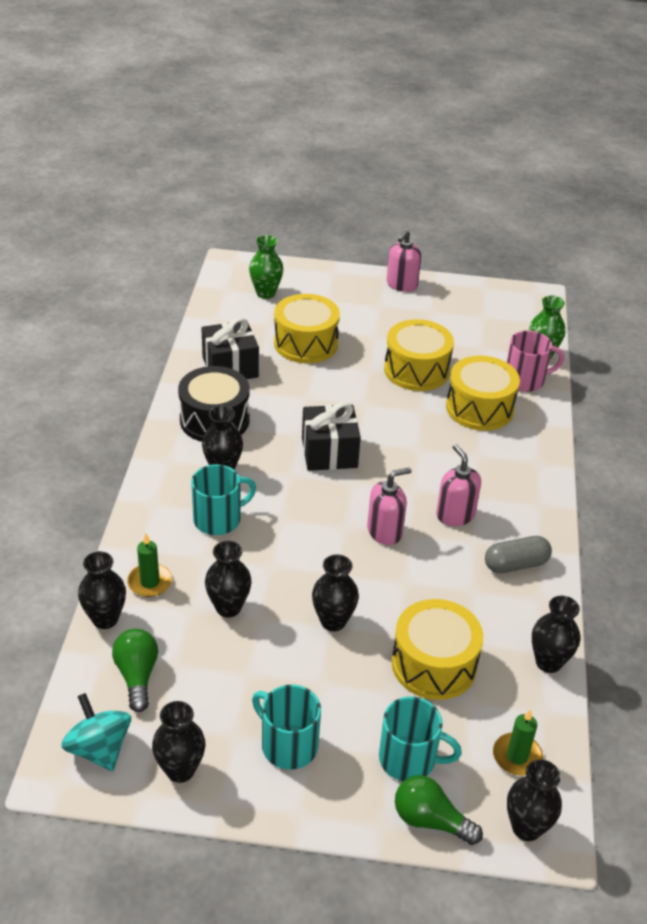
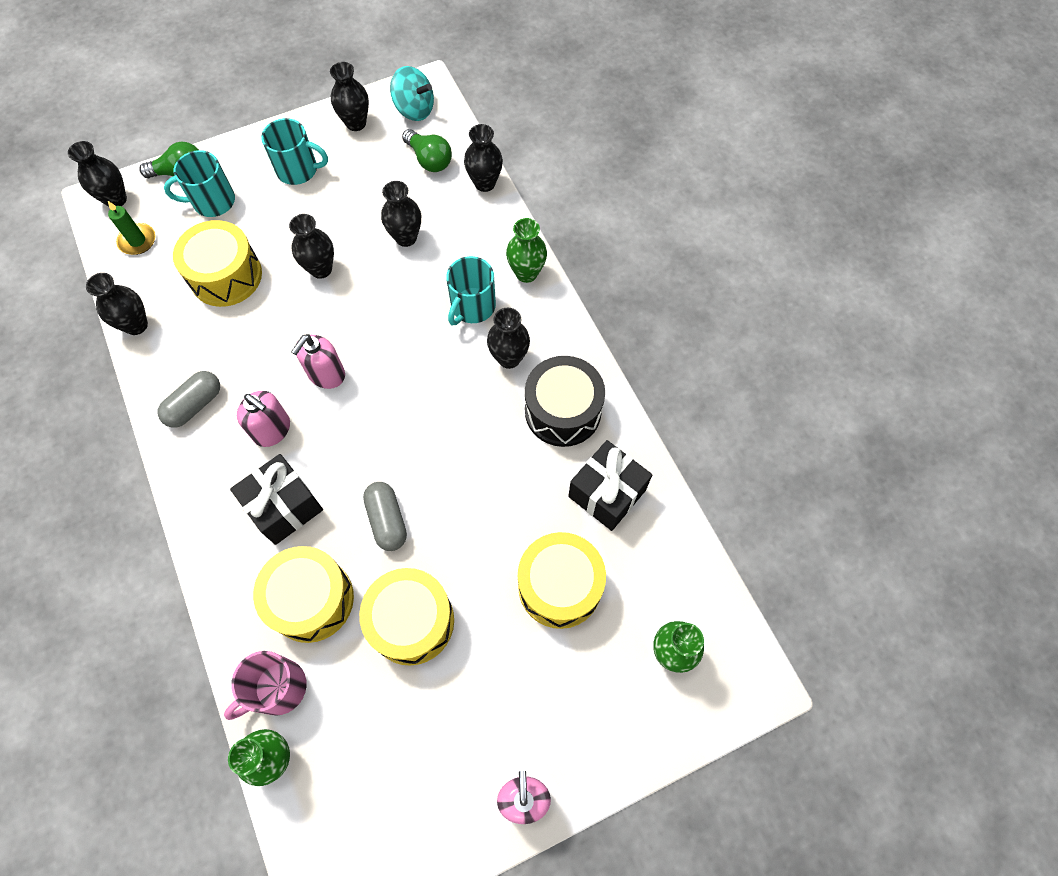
camera: 150 degrees right, 25 degrees up
(147, 520) = (526, 273): none -> green vase
(150, 582) = (478, 225): green candle -> none
(329, 453) = (429, 436): black gift -> black gift (284, 506)
(397, 422) = (387, 520): none -> grey capsule

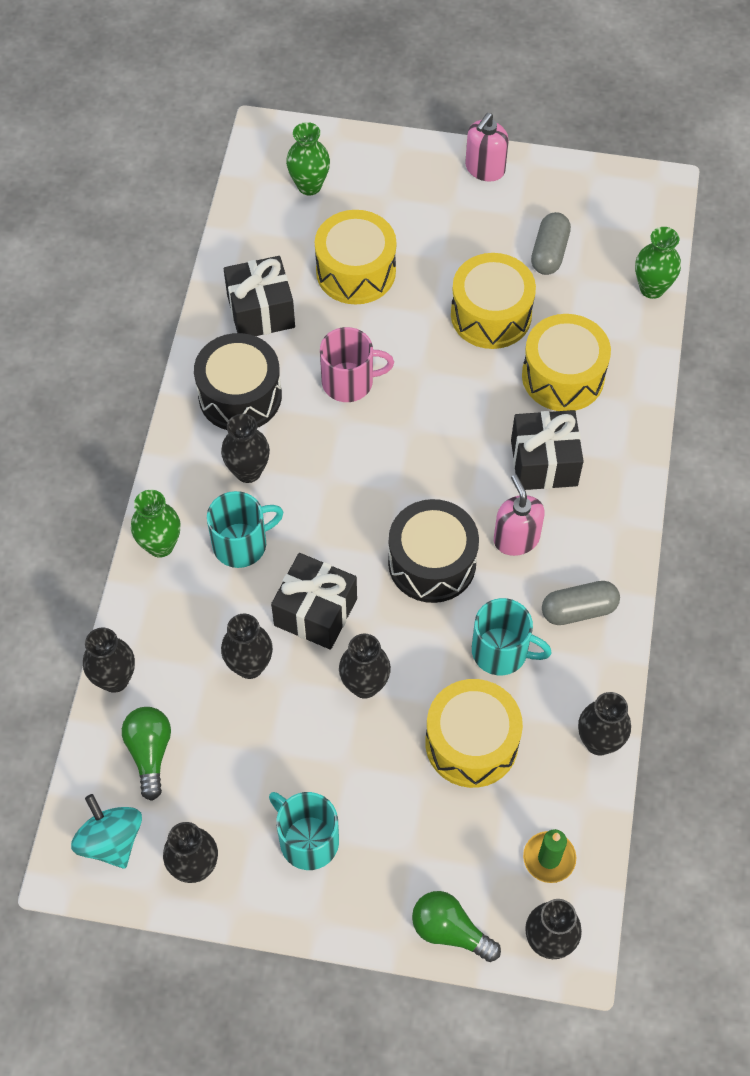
camera: 145 degrees left, 5 degrees down
(212, 201) = (434, 859): turquoise mug -> turquoise mug (501, 651)
(278, 688) = (625, 330): pink mug -> pink mug (349, 382)
(326, 374) = (432, 563): pink soap dispenser -> black drum
(387, 293) = (315, 612): none -> black gift
(387, 520) = (460, 399): grey capsule -> grey capsule (549, 253)

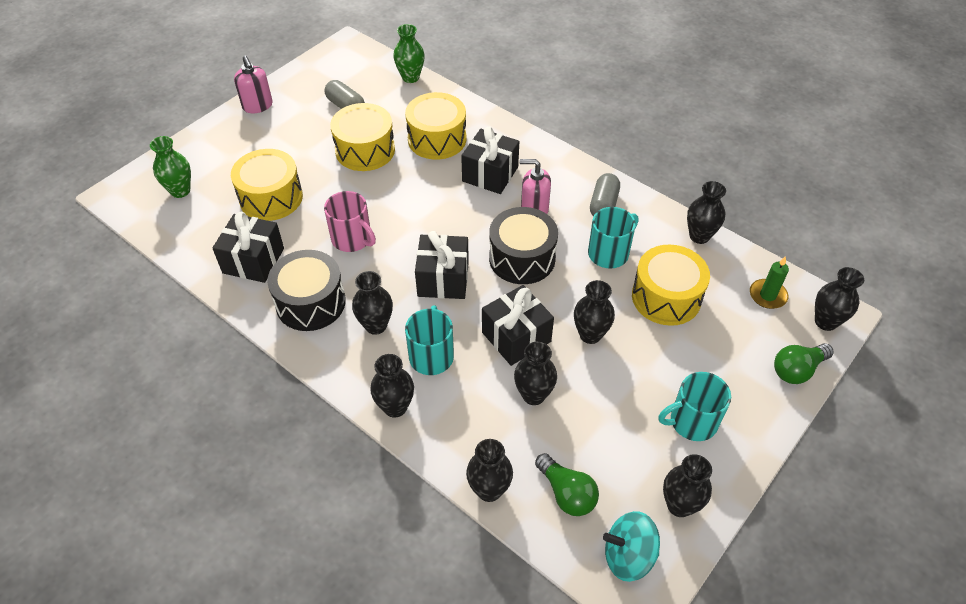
camera: 60 degrees left, 10 degrees down
(150, 752) = (567, 493): green light bulb -> green light bulb turned 150 degrees counterclockwise
(160, 545) = (395, 407): green vase -> black vase
(349, 382) = (352, 239): pink mug -> pink mug turned 105 degrees clockwise
(350, 500) = (443, 279): none -> black gift

